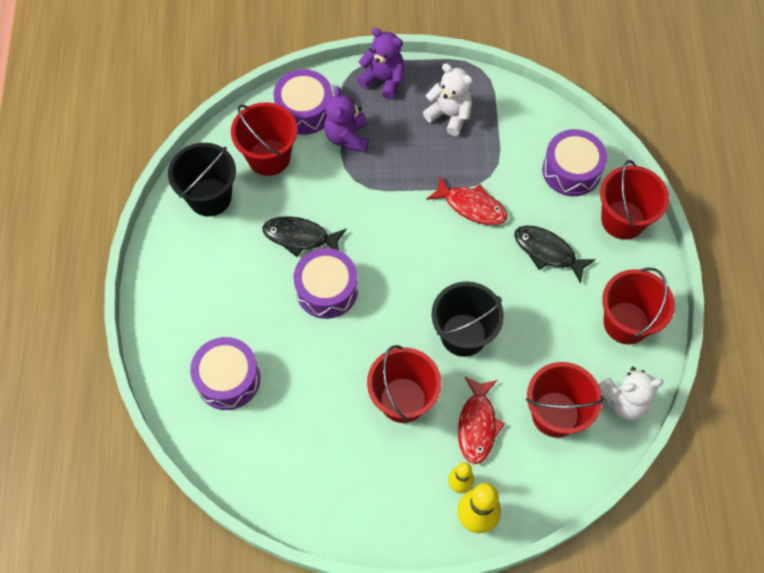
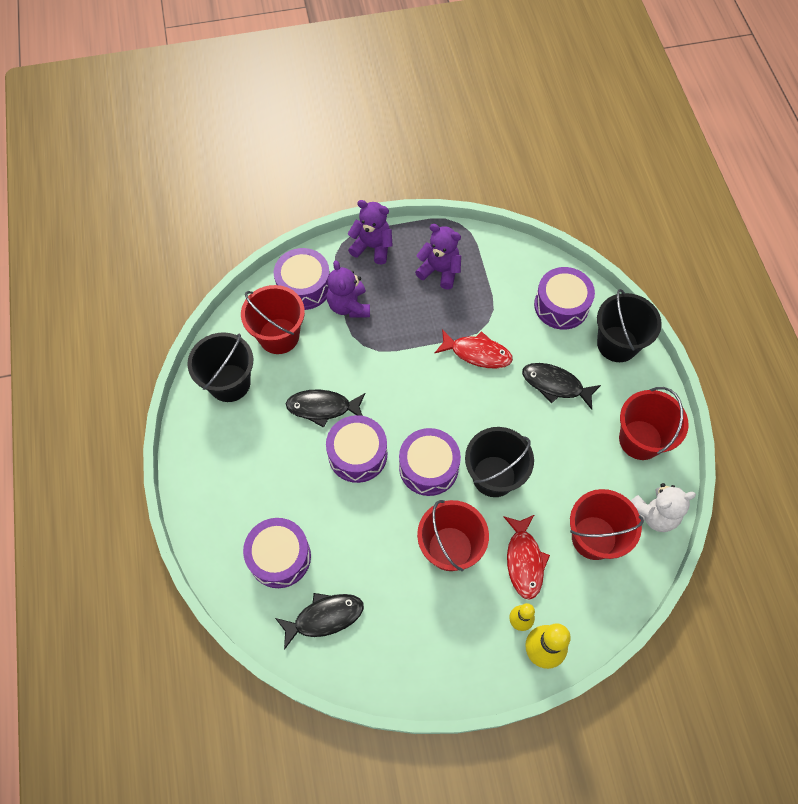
camera: 10 degrees left, 0 degrees up
(261, 446) = (324, 617): none -> black fish
(397, 314) = (428, 467): none -> purple drum
(449, 115) = (439, 271): white teddy bear -> purple teddy bear
(623, 220) = (617, 344): red bucket -> black bucket

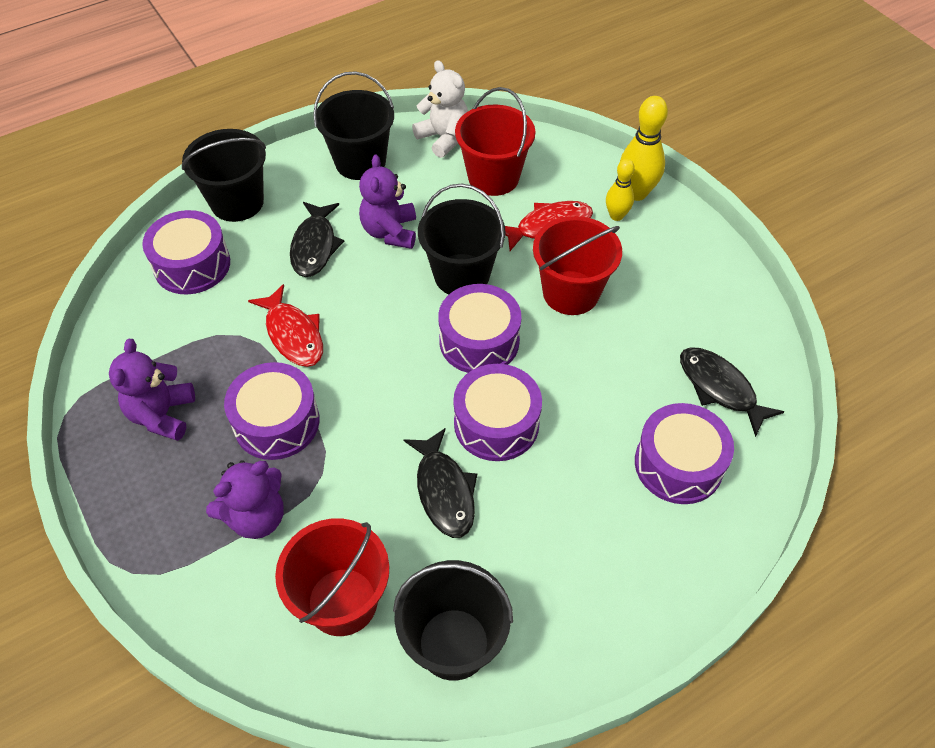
camera: 110 degrees left, 10 degrees down
(304, 286) = (234, 599): purple drum -> purple drum (276, 422)
(372, 247) = (132, 521): purple teddy bear -> purple teddy bear (390, 232)
(477, 353) = (293, 334): red fish -> red fish turned 150 degrees clockwise
(640, 440) = (360, 162): red bucket -> black bucket

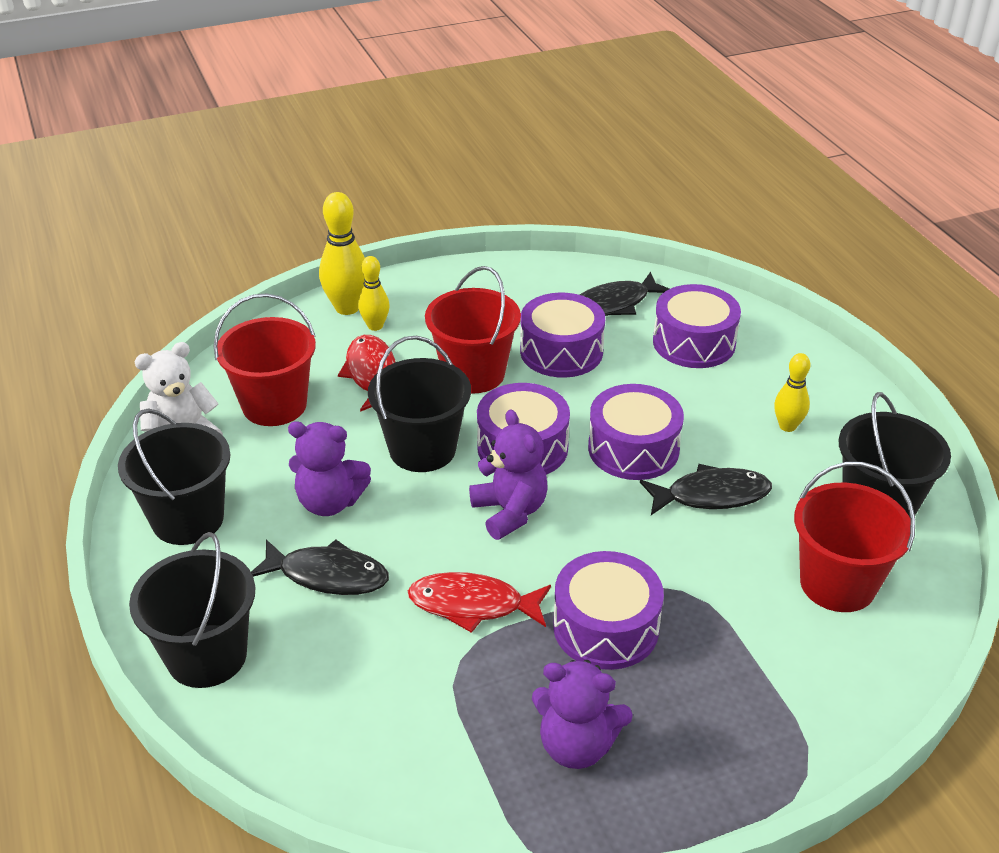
camera: 80 degrees left, 15 degrees down
(192, 265) = (314, 711): purple drum -> purple drum (561, 351)
(256, 517) = (735, 651): purple teddy bear -> purple teddy bear (510, 512)
(293, 334) = (473, 605): red fish -> red fish turned 150 degrees counterclockwise
(562, 557) = (787, 426): none -> yellow bowling pin

